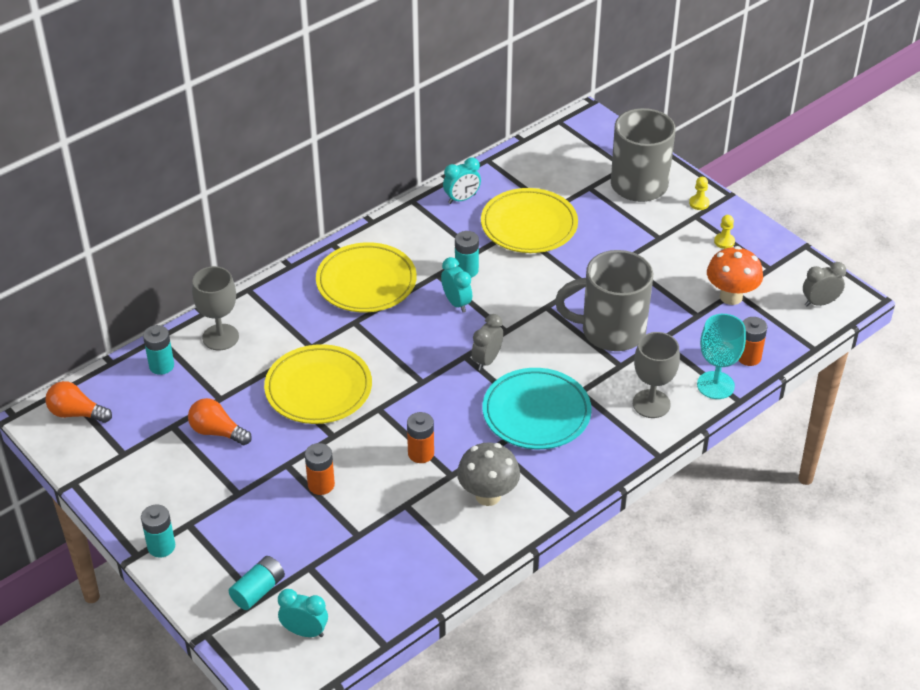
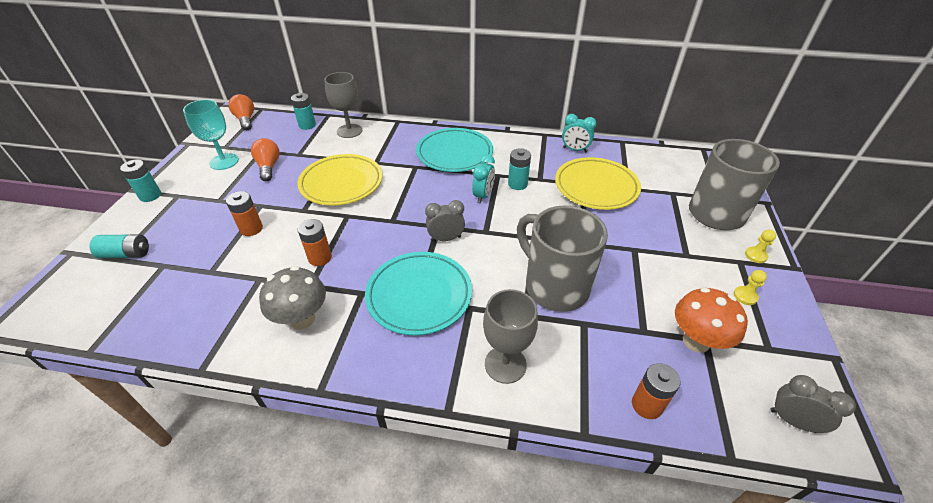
camera: 50 degrees right, 0 degrees up
(305, 631) = (89, 298): turquoise clock -> none
(366, 282) = (454, 153): yellow plate -> turquoise plate
(715, 385) = (581, 400): turquoise goblet -> turquoise goblet (224, 161)

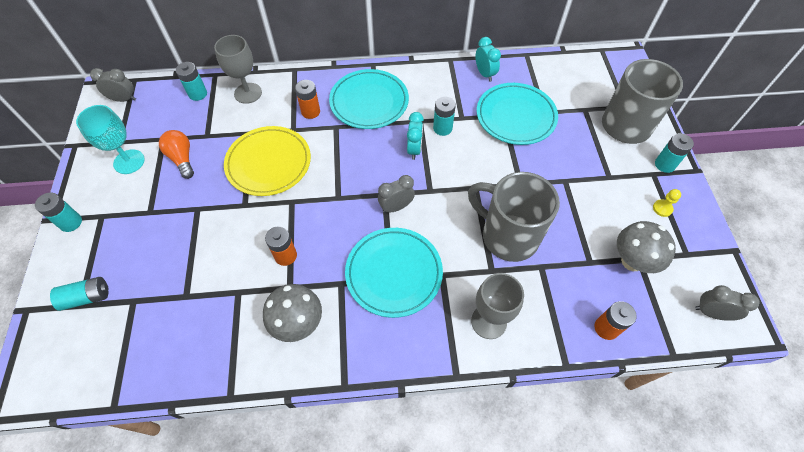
camera: 15 degrees left, 15 degrees up
(246, 120) = (124, 99): orange light bulb -> grey clock
(251, 229) = (202, 239): orange battery -> orange battery (310, 112)
(575, 149) = (484, 74): turquoise clock -> turquoise clock turned 120 degrees counterclockwise
(596, 187) = (515, 116): yellow plate -> turquoise plate
(696, 341) = (632, 261): orange mushroom -> grey mushroom
(755, 255) = (664, 164): yellow pawn -> turquoise battery

